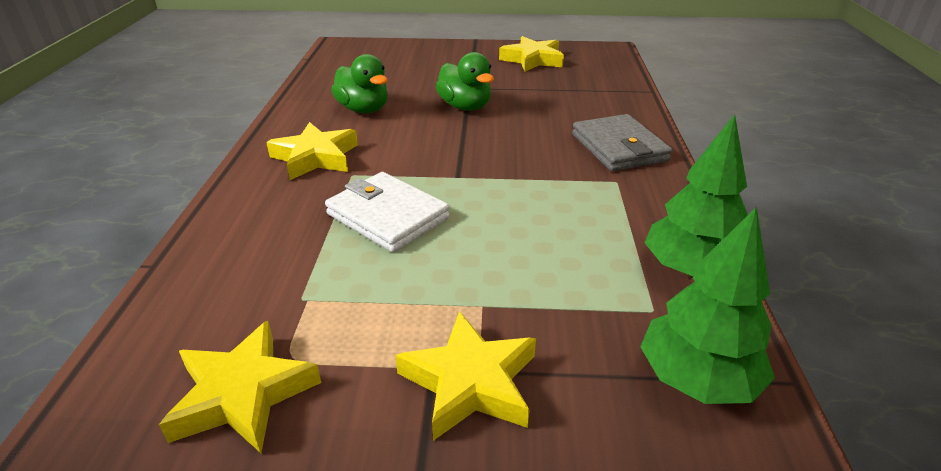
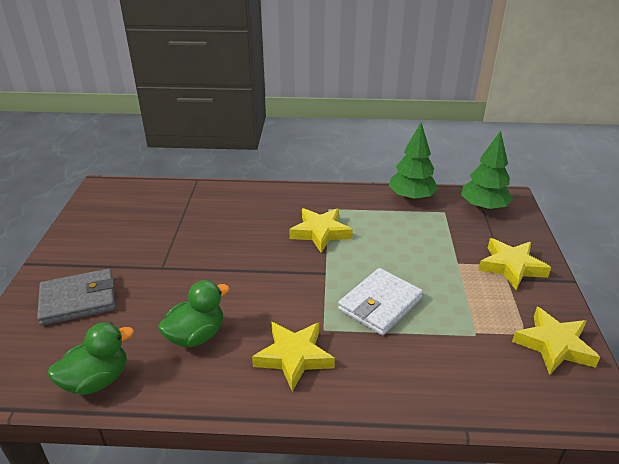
camera: 90 degrees left, 0 degrees up
(465, 107) = (205, 270): green duck -> green duck (97, 380)
(532, 60) = (108, 229): yellow star -> yellow star (320, 232)
(619, 147) = (285, 203): grey wallet -> grey wallet (78, 300)

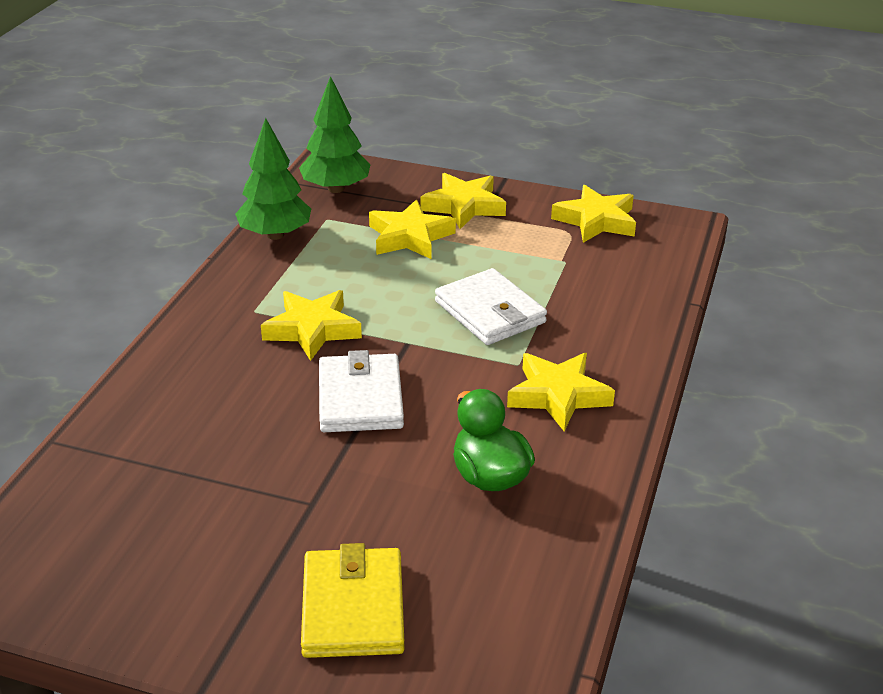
camera: 75 degrees left, 0 degrees up
(78, 300) = (353, 608): grey wallet -> yellow wallet
(97, 380) = (546, 581): green duck -> none
(259, 265) = (360, 398): none -> white wallet
(449, 249) = (409, 237): none -> yellow star

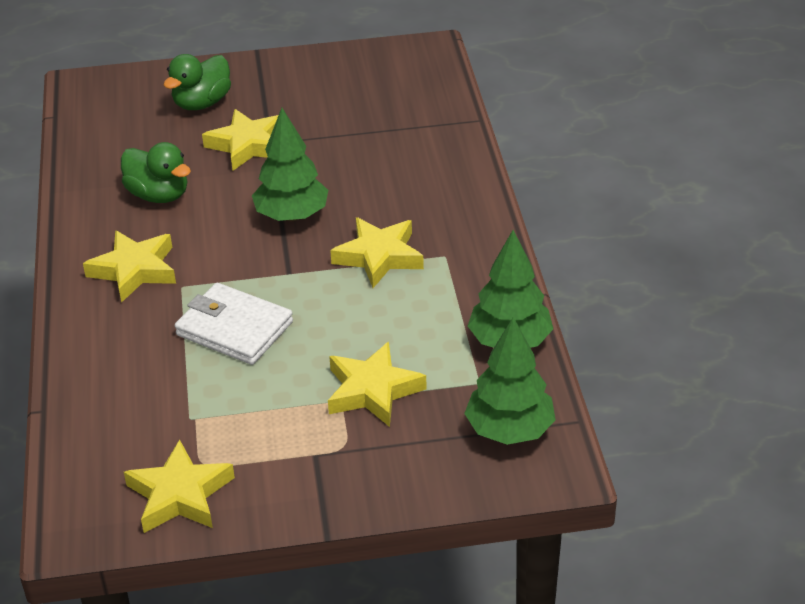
camera: 155 degrees right, 5 degrees up
(353, 608) = (202, 103): yellow wallet -> green duck
(360, 398) = (291, 215): white wallet -> green tree
(464, 206) = (345, 459): yellow star -> yellow star (247, 145)

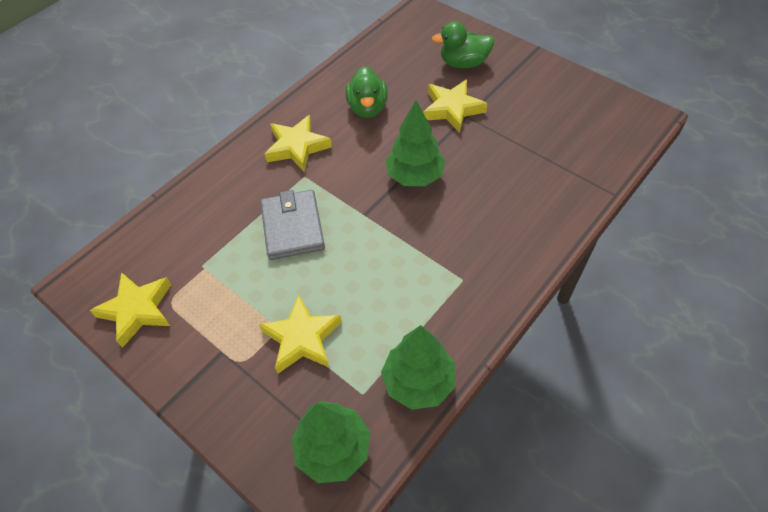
camera: 50 degrees right, 15 degrees up
(234, 328) = (293, 227): white wallet -> grey wallet
(379, 256) = (425, 246): yellow star -> none

